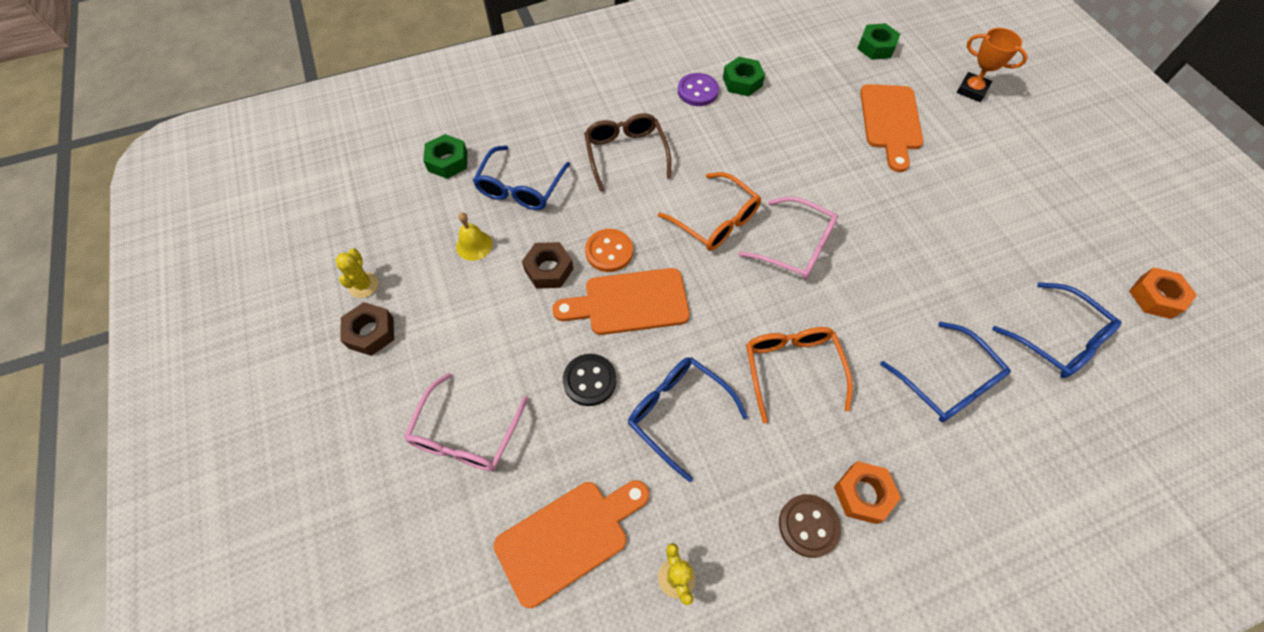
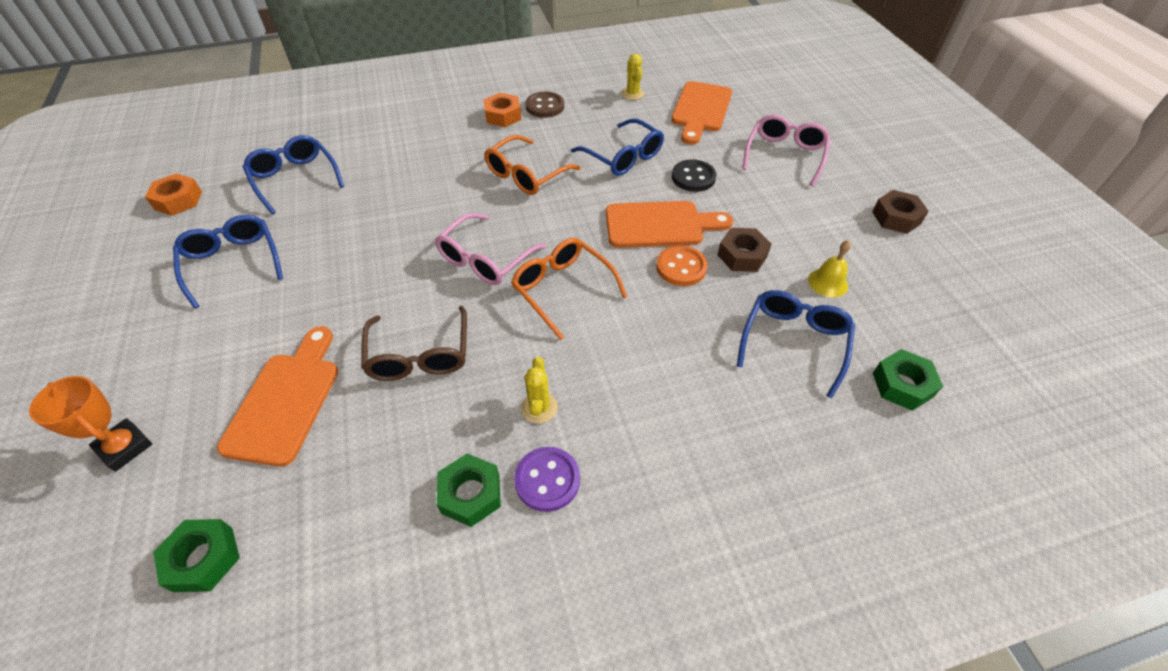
camera: 175 degrees left, 10 degrees down
(363, 285) = (926, 254): yellow cactus -> yellow cactus (539, 407)
(568, 537) = (700, 110): orange cutting board -> orange cutting board turned 45 degrees counterclockwise
(625, 154) = (663, 378): brown glasses -> brown glasses (419, 355)
(792, 369) = (526, 175): orange glasses -> orange glasses turned 45 degrees clockwise
(796, 247) = (485, 259): pink glasses -> pink glasses turned 90 degrees counterclockwise
(947, 382) = (406, 161): blue glasses -> blue glasses (233, 263)

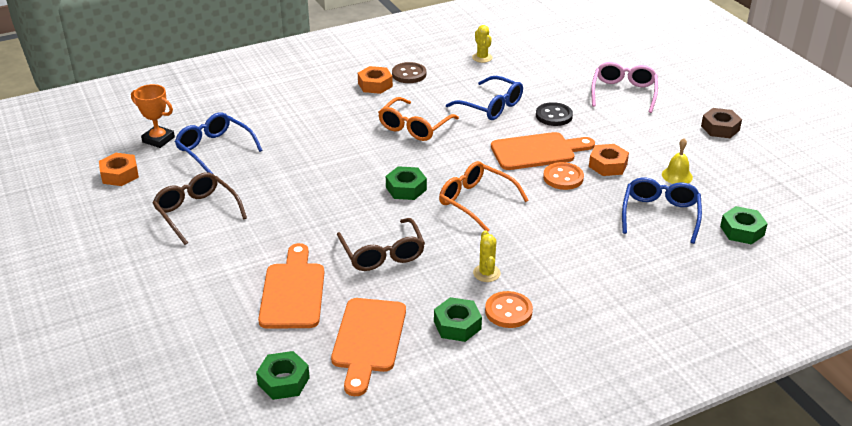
camera: 10 degrees left, 15 degrees down
(125, 447) = (184, 332): orange trophy -> orange trophy (158, 140)
(233, 263) = (196, 212): blue glasses -> brown glasses
(485, 259) = (406, 188): pink glasses -> green nut
(547, 480) = (508, 311): purple button -> orange button
(700, 110) = (545, 65): orange cutting board -> orange cutting board (368, 340)
(742, 255) = (608, 165): brown nut -> orange nut

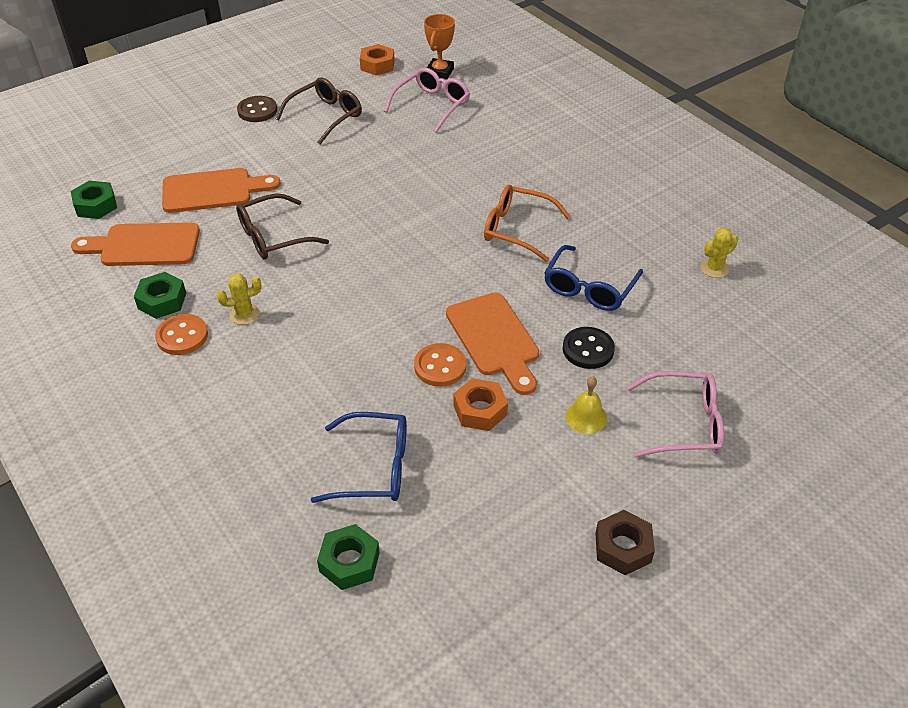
camera: 80 degrees right, 10 degrees up
(214, 149) = (432, 105): blue glasses -> pink glasses
(375, 85) = (600, 187): orange nut -> none
(406, 188) = (390, 238): green nut -> none
(409, 74) = (638, 210): brown button -> brown button (257, 111)
(476, 201) = (375, 294): orange glasses -> none
(677, 176) = (472, 488): yellow bell -> yellow bell (586, 417)

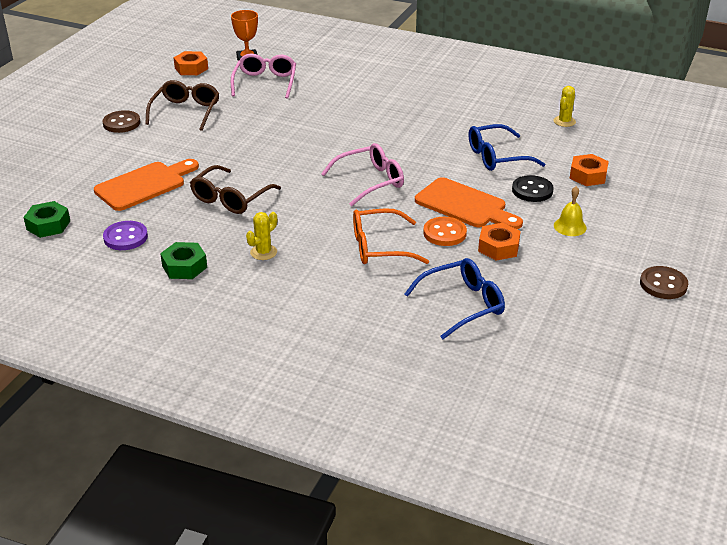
camera: 30 degrees left, 10 degrees down
(144, 245) = (125, 237): orange cutting board -> purple button
(182, 336) = (228, 282): orange button -> none
(349, 562) = (504, 361): green nut -> none
(517, 229) = (411, 139): orange glasses -> orange glasses (379, 247)
(589, 288) = (497, 157): blue glasses -> blue glasses turned 75 degrees clockwise
(622, 547) = (663, 284): brown nut -> brown button
(673, 355) = (588, 175): none -> orange nut
(684, 424) = (632, 209): pink glasses -> pink glasses (370, 181)

